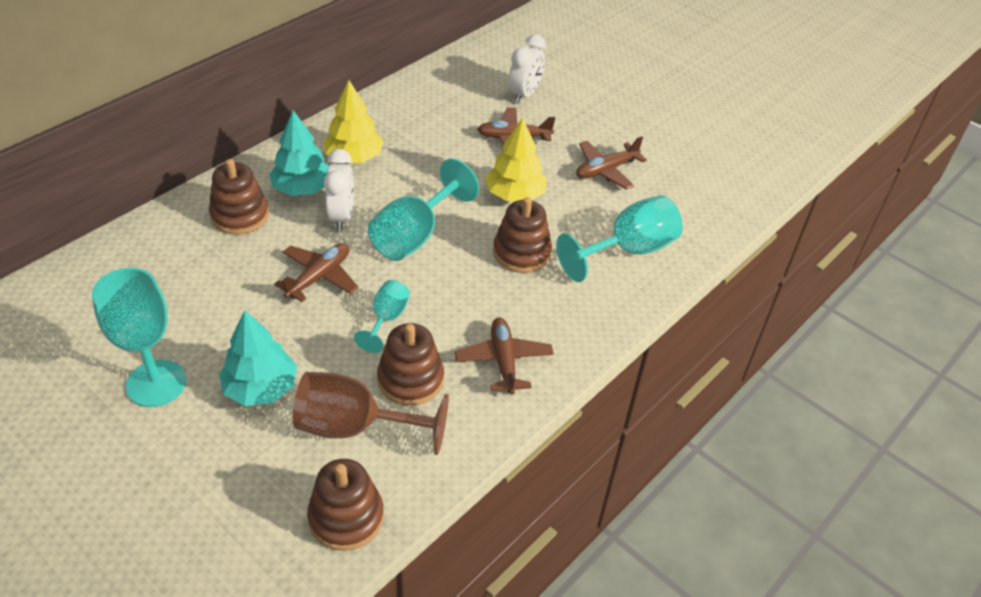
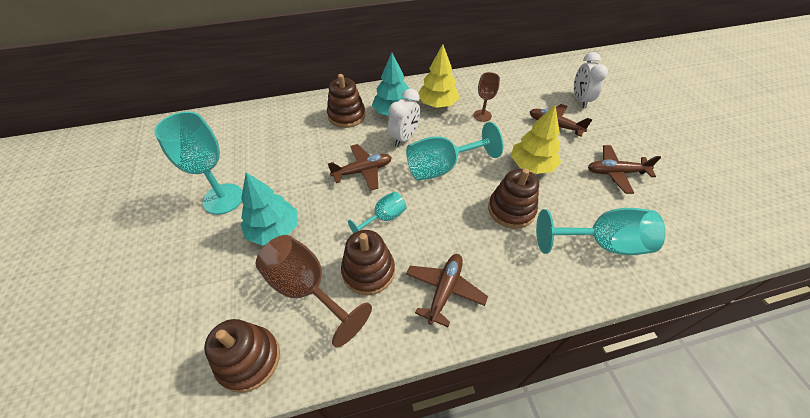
camera: 35 degrees right, 5 degrees up
(421, 153) = (482, 115): none -> brown goblet
(524, 94) = (580, 100): white clock -> white clock turned 120 degrees clockwise

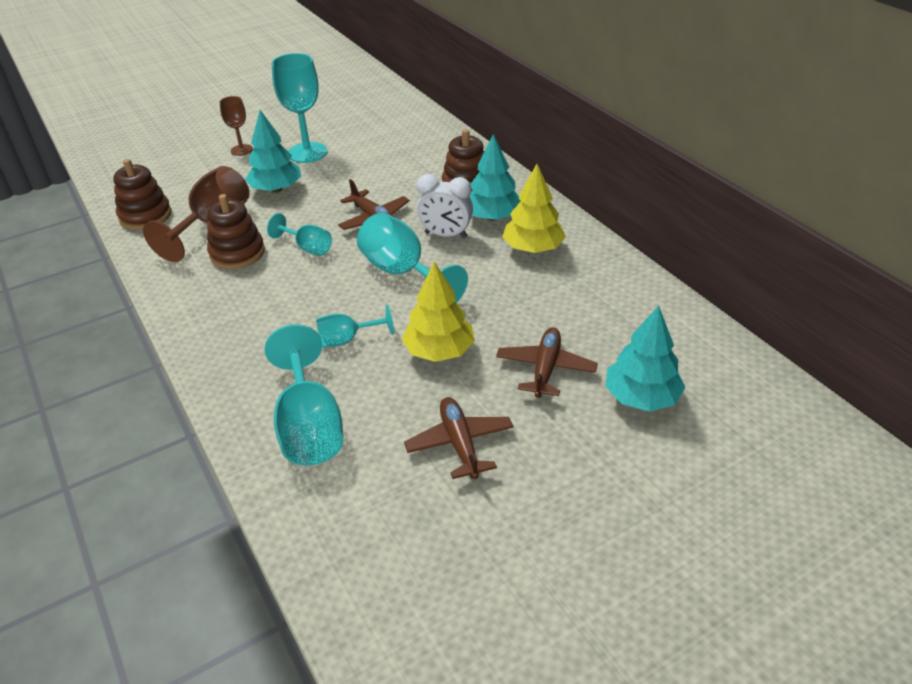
camera: 75 degrees right, 10 degrees down
(444, 290) = (221, 304): brown plane -> none
(482, 115) = (530, 292): brown goblet -> brown goblet (242, 150)
(511, 210) = (347, 339): brown stacking toy -> turquoise goblet
(580, 100) = (641, 397): white clock -> turquoise tree

